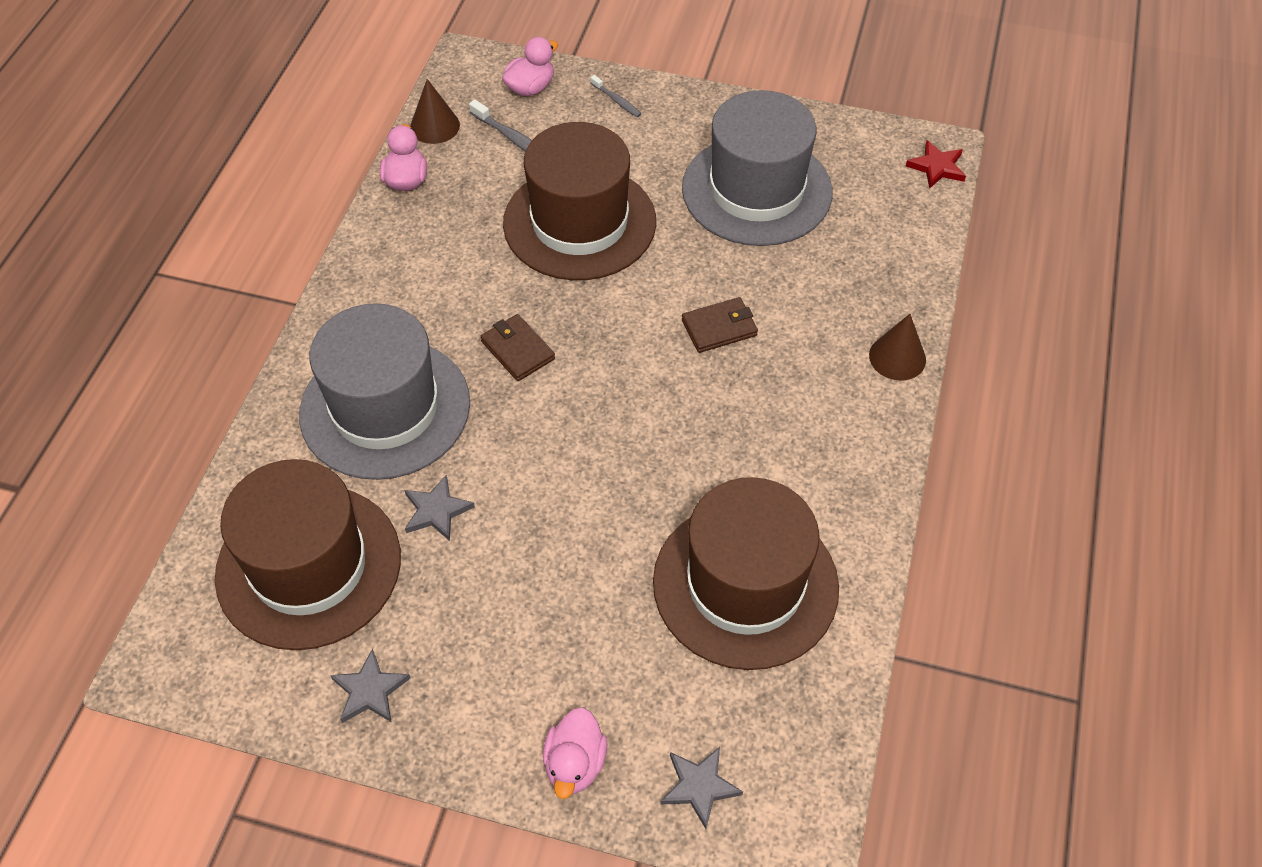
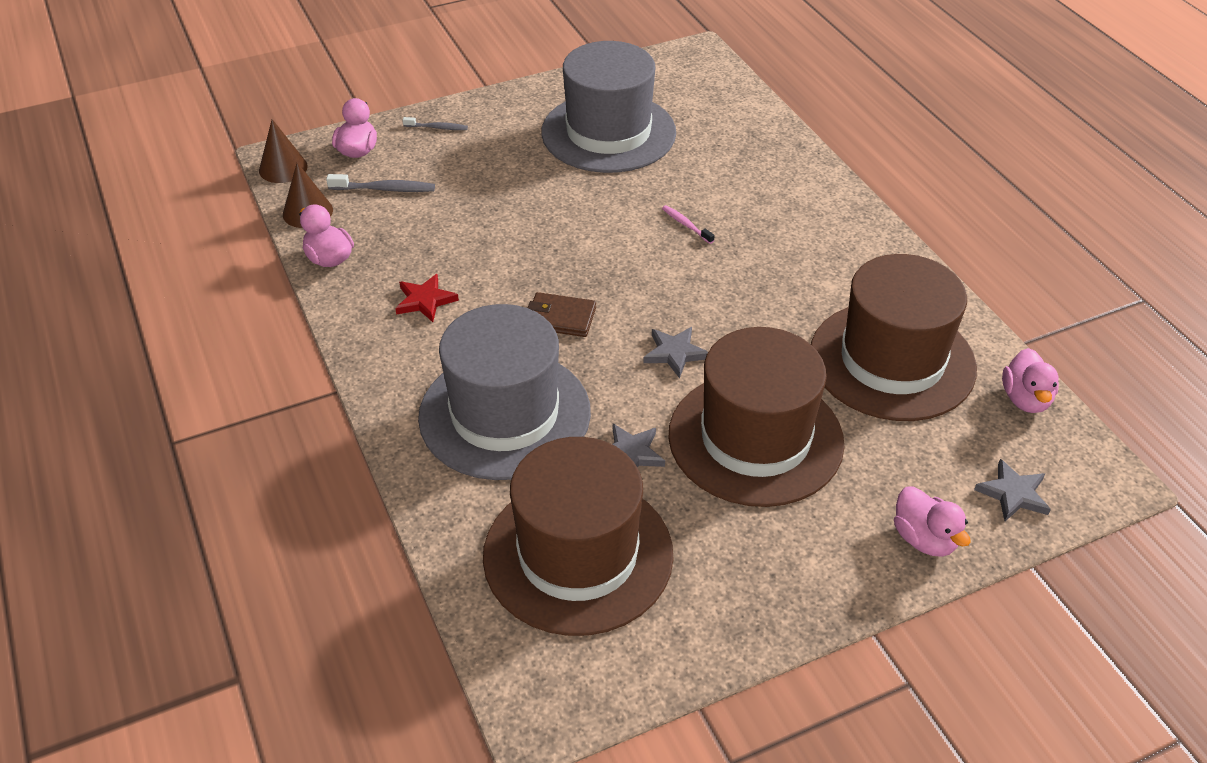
camera: 40 degrees left, 10 degrees down
(370, 690) = (730, 600): grey star -> grey star (675, 353)
(579, 222) = (505, 215): brown hat -> brown hat (755, 438)
(719, 327) = (686, 225): brown wallet -> pink toothbrush
(822, 710) = (1025, 399): none -> pink duck
(897, 357) = (819, 179): brown cone -> brown cone (283, 168)
(937, 167) = (709, 63): red star -> red star (425, 300)

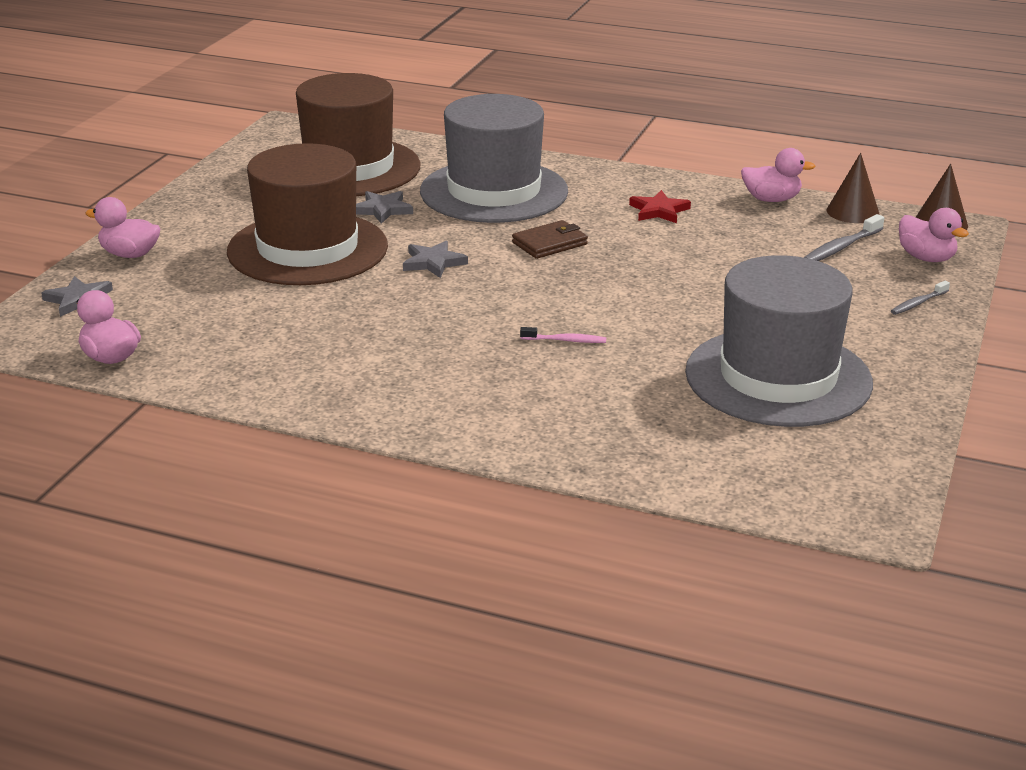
camera: 135 degrees right, 15 degrees down
(892, 361) = (253, 332): brown hat -> none

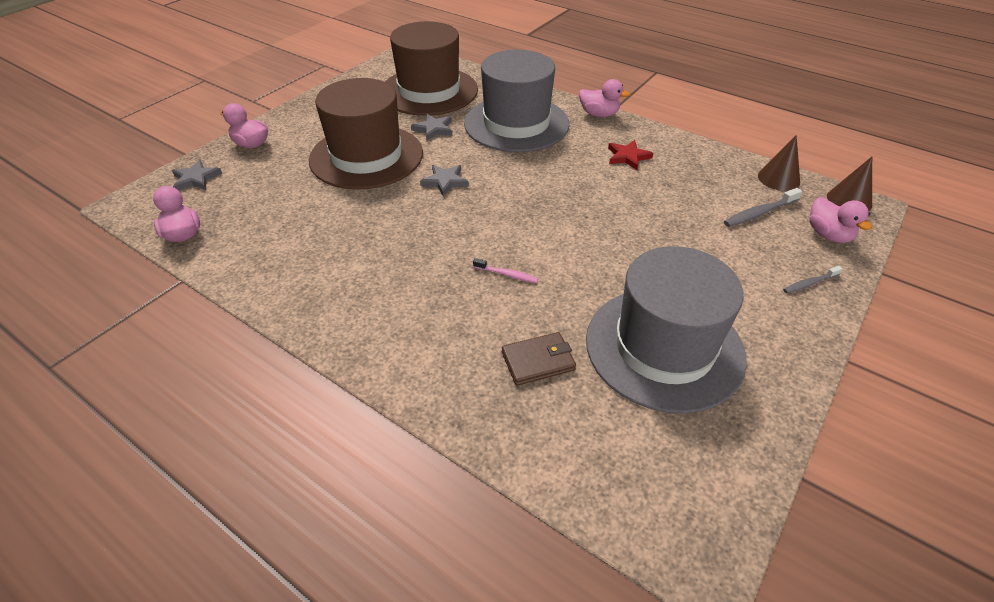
camera: 15 degrees right, 15 degrees up
(550, 243) = (535, 176): brown wallet -> brown wallet (538, 361)
(771, 199) = (717, 158): pink duck -> pink duck (599, 114)

